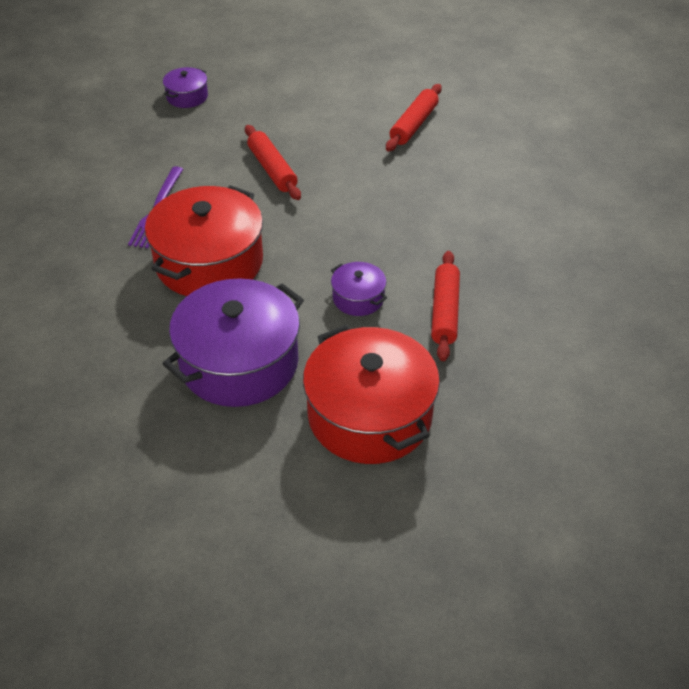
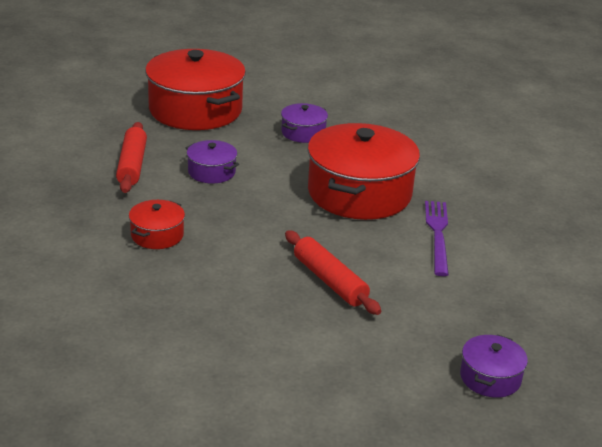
camera: 170 degrees right, 15 degrees down
(239, 362) = (303, 133): purple pot -> purple pot, size x0.46
(413, 125) = (154, 349): red rolling pin -> none
(414, 219) = (157, 235): none -> red pot

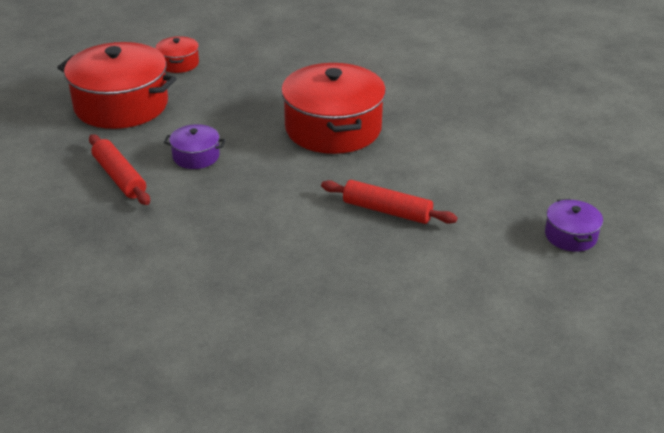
camera: 30 degrees left, 5 degrees up
(157, 235) = (210, 231): red pot -> red pot (178, 63)
(303, 133) = (235, 93): purple pot -> none
(437, 234) = (424, 139): purple fork -> none

